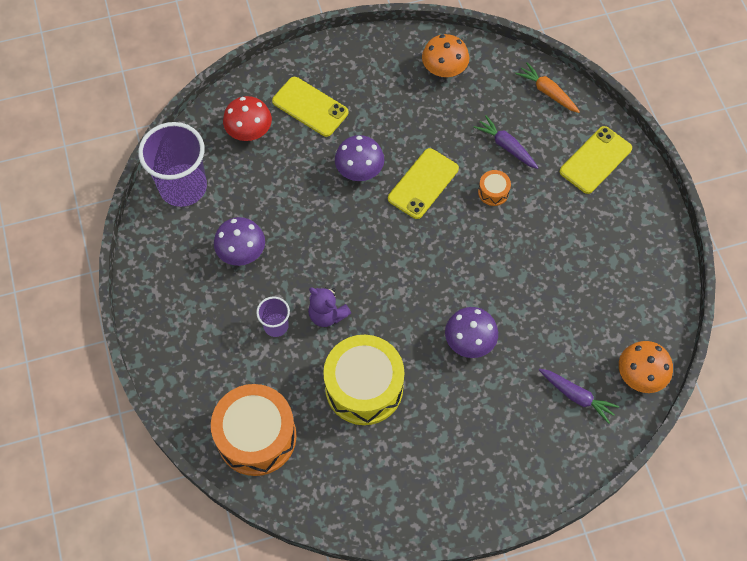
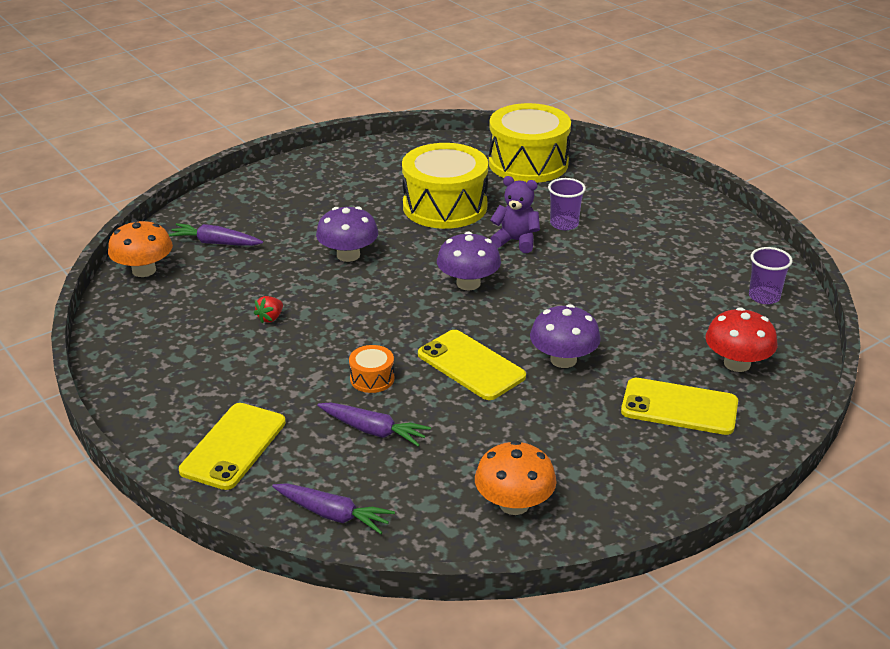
camera: 160 degrees right, 30 degrees down
(183, 187) = (764, 297): purple cup -> purple cup, size x0.49
(241, 251) = (647, 264): purple mushroom -> purple mushroom (468, 283)
(256, 436) = (528, 163): orange drum -> yellow drum
(423, 184) = (471, 365): yellow phone -> yellow phone turned 60 degrees counterclockwise
(547, 92) = (333, 514): orange carrot -> purple carrot
(549, 279) = (270, 318): none -> red strawberry

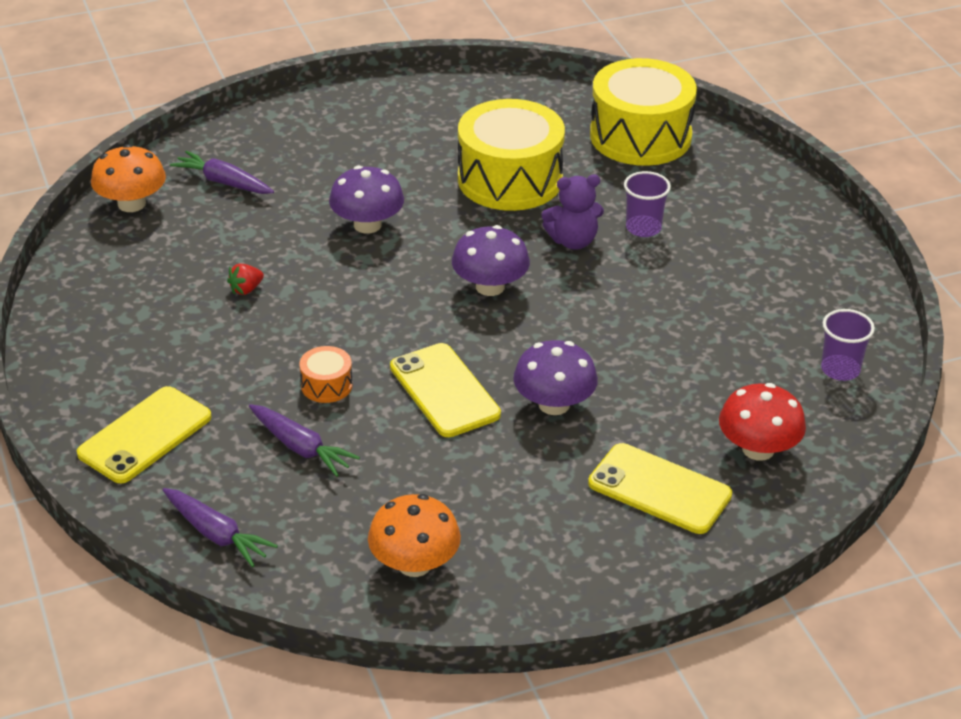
camera: 15 degrees right, 5 degrees up
(516, 241) = (573, 241): purple teddy bear -> purple teddy bear turned 135 degrees clockwise

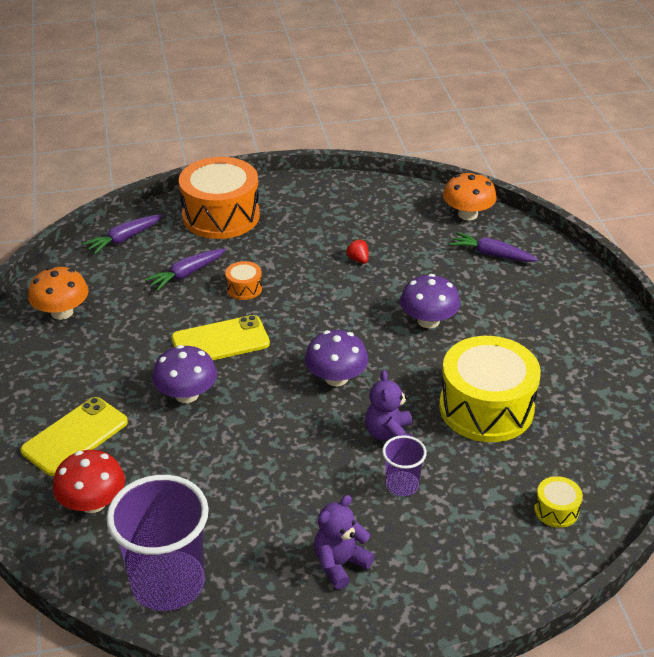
camera: 100 degrees right, 0 degrees up
(145, 435) = (221, 216): yellow phone -> orange drum
(223, 182) = (492, 254): purple carrot -> purple carrot turned 105 degrees counterclockwise
(640, 136) = (556, 510): yellow drum -> yellow drum, size x0.43
(763, 259) = (340, 564): none -> purple teddy bear
(840, 369) = (168, 583): purple cup -> purple cup, size x2.03

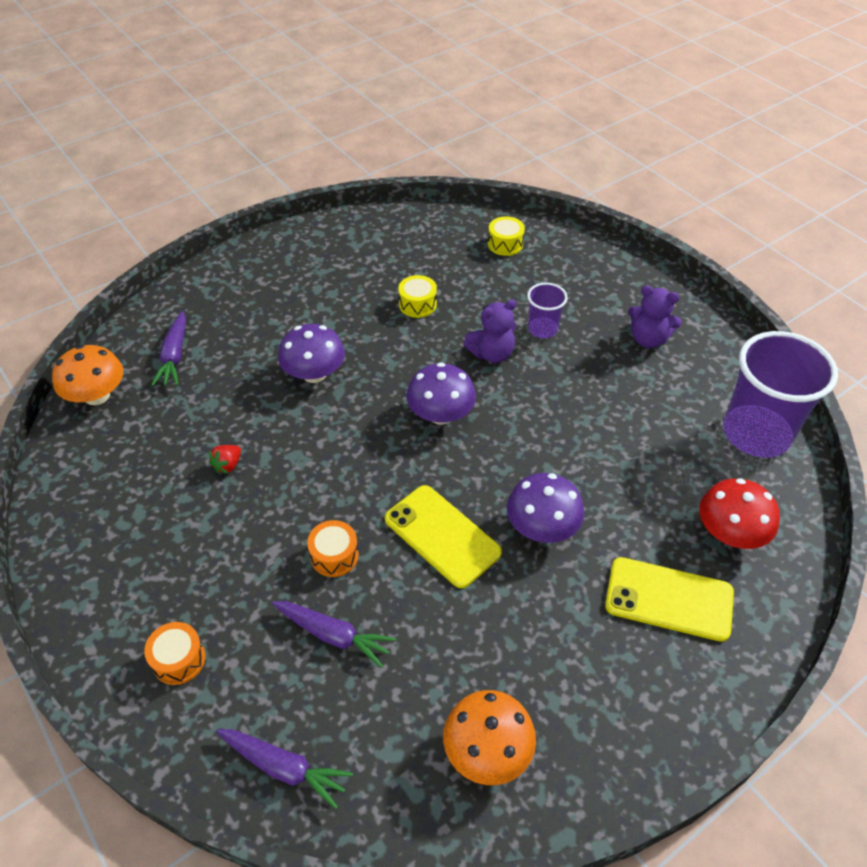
camera: 115 degrees left, 10 degrees up
(221, 216) = (179, 659): orange drum -> orange drum, size x0.43
(486, 408) = (417, 304): yellow drum -> yellow drum, size x0.43

